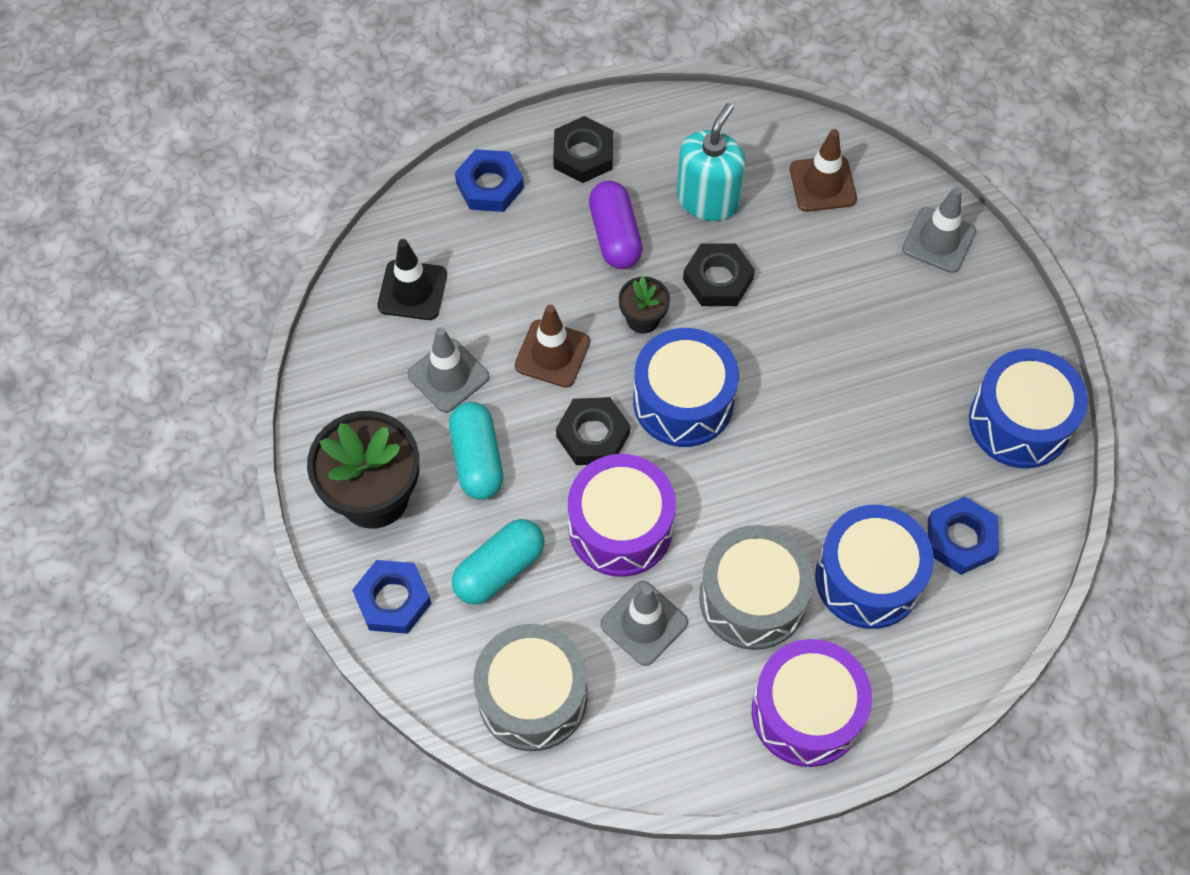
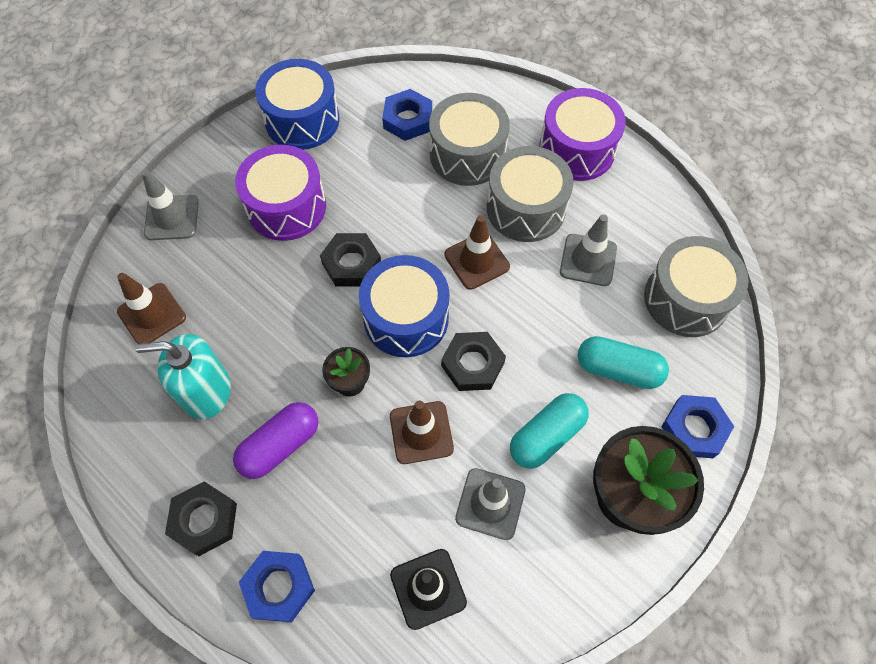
camera: 120 degrees left, 0 degrees up
(620, 527) = (531, 308): purple drum -> purple drum (286, 207)
(712, 506) = (476, 261): none -> brown traffic cone
(718, 279) = (283, 346): black nut -> black nut (351, 263)
(868, 578) = (467, 154): blue drum -> grey drum

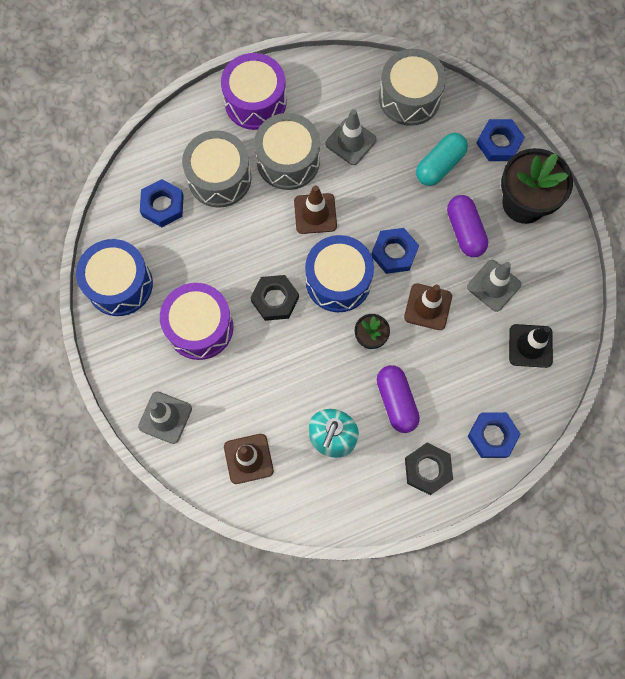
camera: 65 degrees left, 10 degrees up
(472, 364) = (394, 253): black nut -> blue nut
(546, 436) = (465, 231): turquoise capsule -> purple capsule

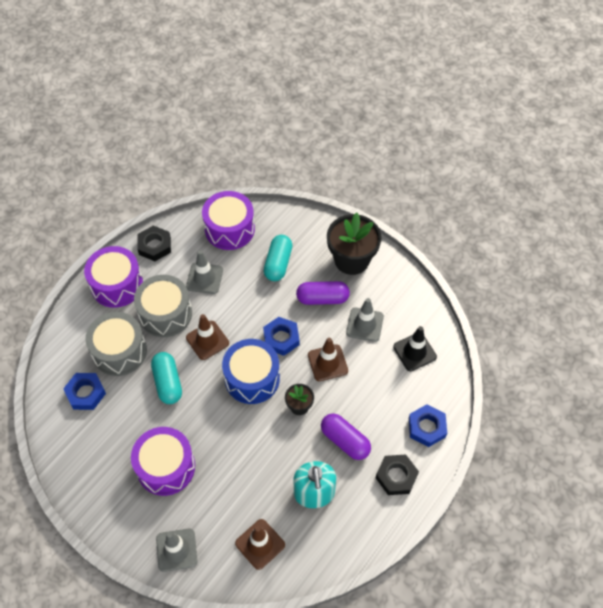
camera: 30 degrees left, 15 degrees down
(119, 284) = (83, 469): blue drum -> none
(249, 238) = (167, 383): none -> turquoise capsule
(275, 299) = (212, 416): black nut -> black nut (154, 246)
(409, 97) = (229, 229): grey drum -> purple drum
(465, 231) = (322, 298): purple capsule -> purple capsule turned 45 degrees counterclockwise
(499, 143) = (310, 229): blue nut -> none

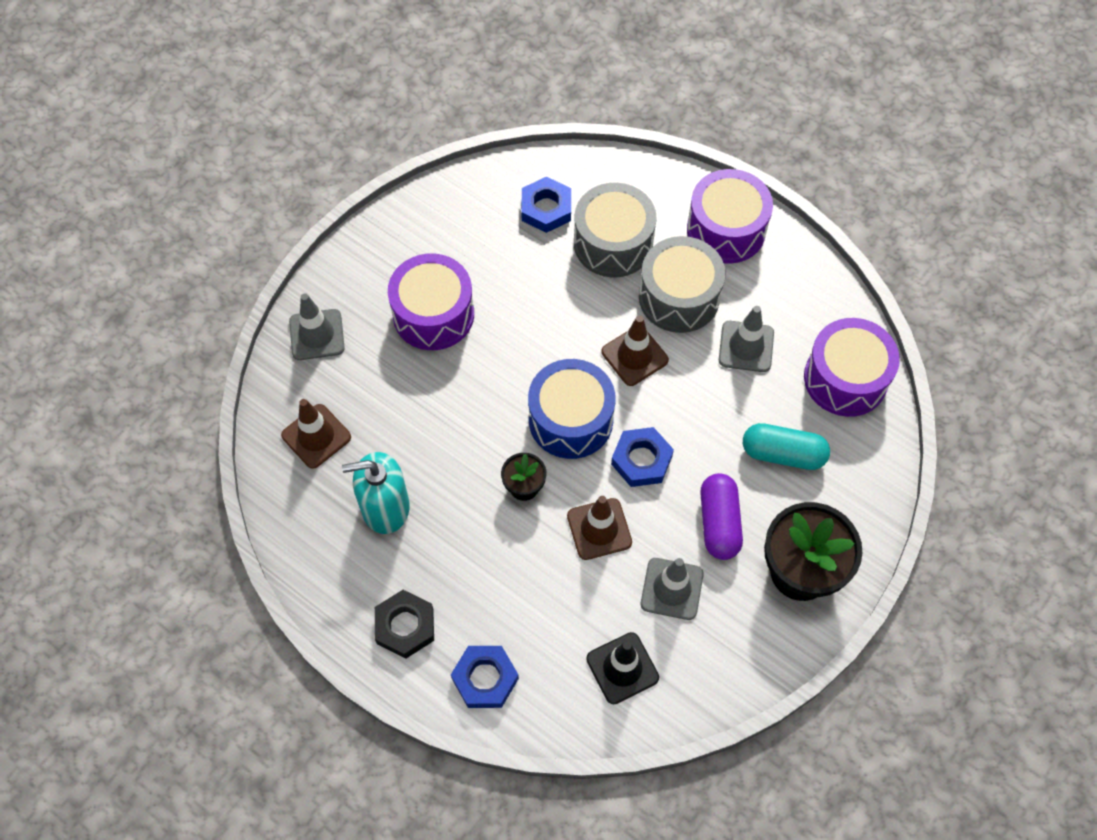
camera: 90 degrees right, 5 degrees up
(154, 246) = (801, 274): black nut -> none
(167, 383) = (563, 308): turquoise capsule -> none
(345, 441) = (465, 552): purple capsule -> none

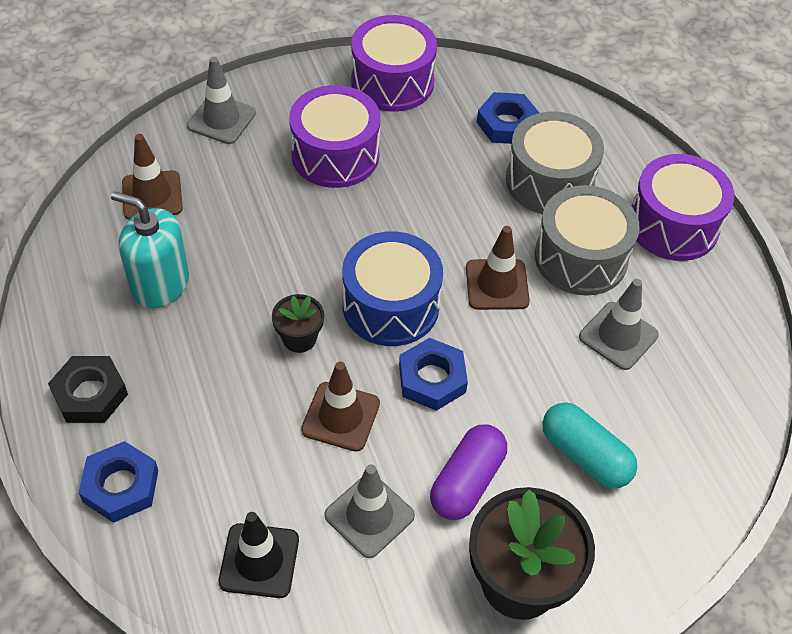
camera: 30 degrees right, 10 degrees down
(845, 378) = (706, 422): purple drum -> purple drum (392, 82)

